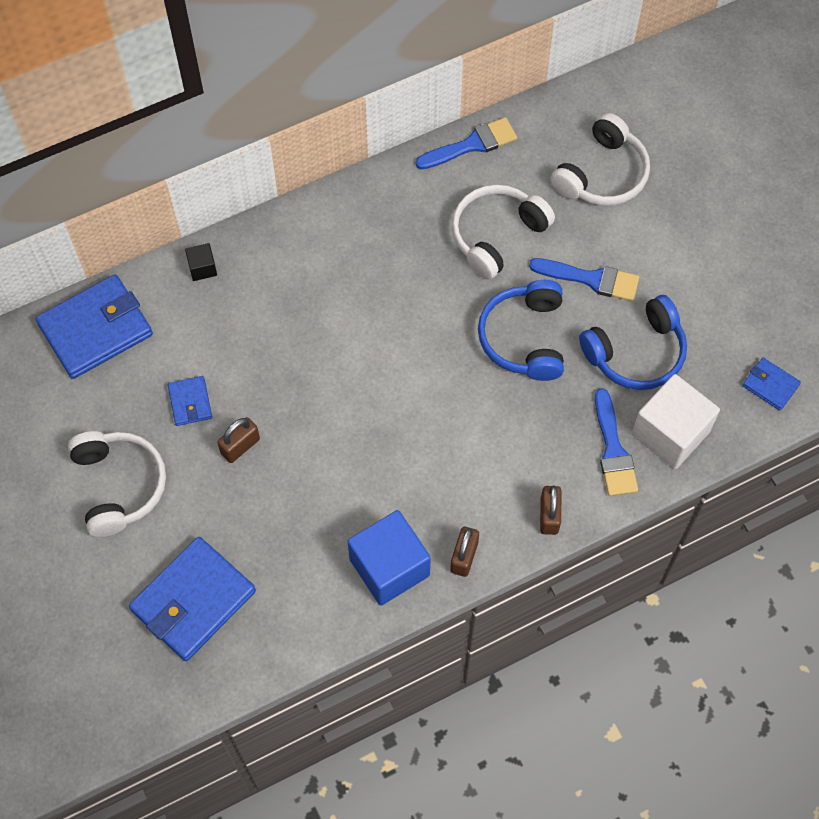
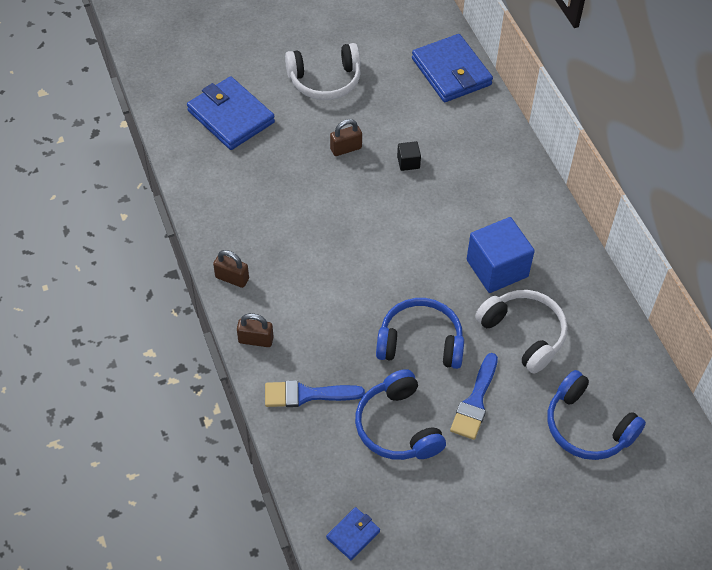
camera: 95 degrees right, 10 degrees down
(190, 402) = (385, 122): blue wallet -> none
(202, 268) = (500, 134): black cube -> black cube (408, 162)
(240, 446) = (346, 148): brown padlock -> brown padlock turned 75 degrees counterclockwise
(389, 567) = (233, 230): blue cube -> blue cube (497, 268)
(472, 144) = (619, 325): blue brush -> none
(602, 174) = (587, 426): white headphones -> blue headphones
(670, 433) = (316, 442): white cube -> none

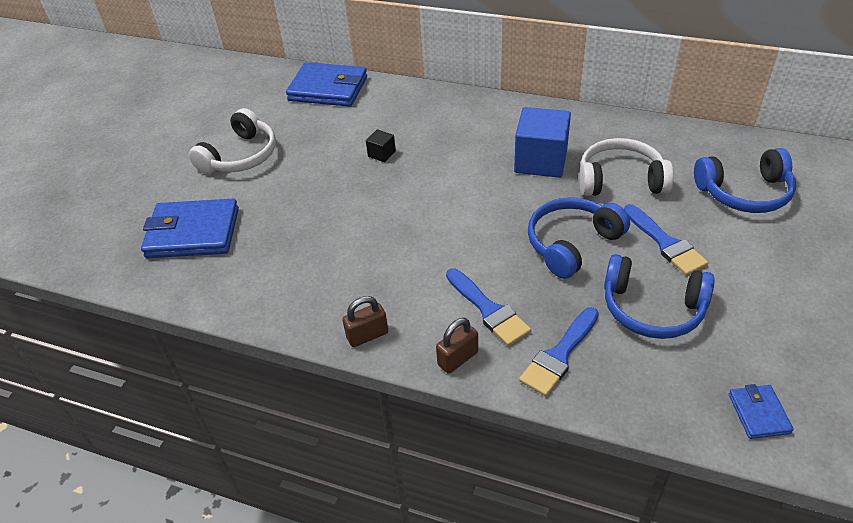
camera: 45 degrees left, 10 degrees down
(311, 331) = (488, 310): none -> blue brush
(346, 148) = (322, 181): brown padlock -> none

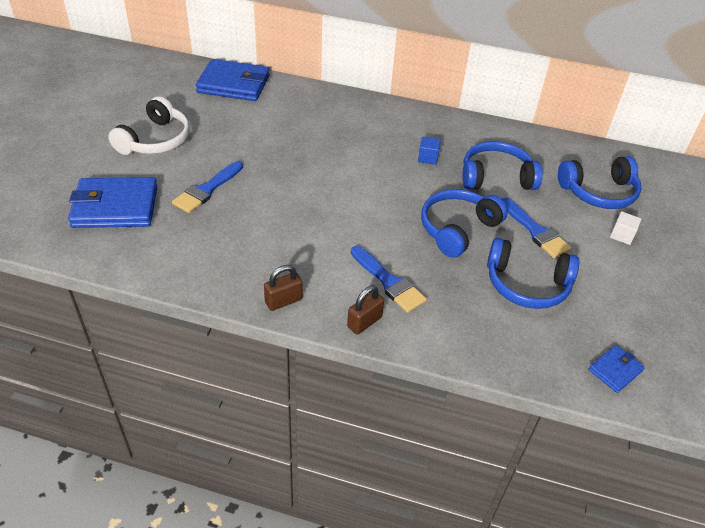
camera: 10 degrees left, 0 degrees up
(381, 154) = (286, 145): black cube -> none
(540, 161) = (428, 158): blue cube -> blue cube, size x0.45
(559, 355) = (451, 321): blue brush -> blue brush (206, 190)
(620, 180) = (496, 177): white headphones -> blue headphones
(758, 413) = (615, 370): blue wallet -> blue wallet turned 60 degrees clockwise
(772, 244) = (622, 235): none -> white cube

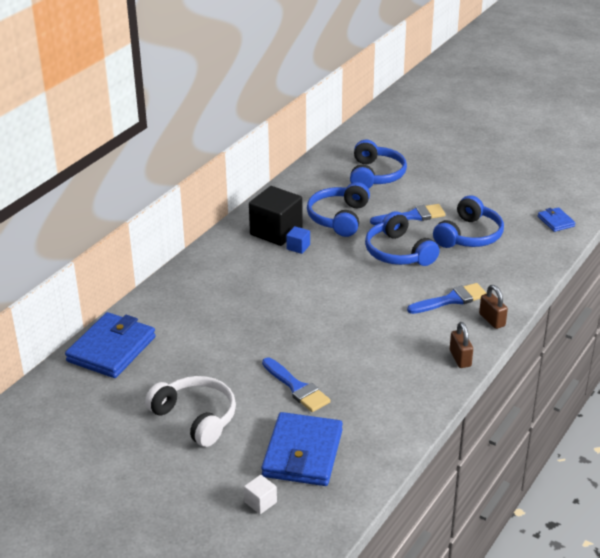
camera: 70 degrees left, 10 degrees down
(446, 140) = (276, 232): none -> black cube
(622, 235) = (428, 180): white cube -> white cube (260, 502)

